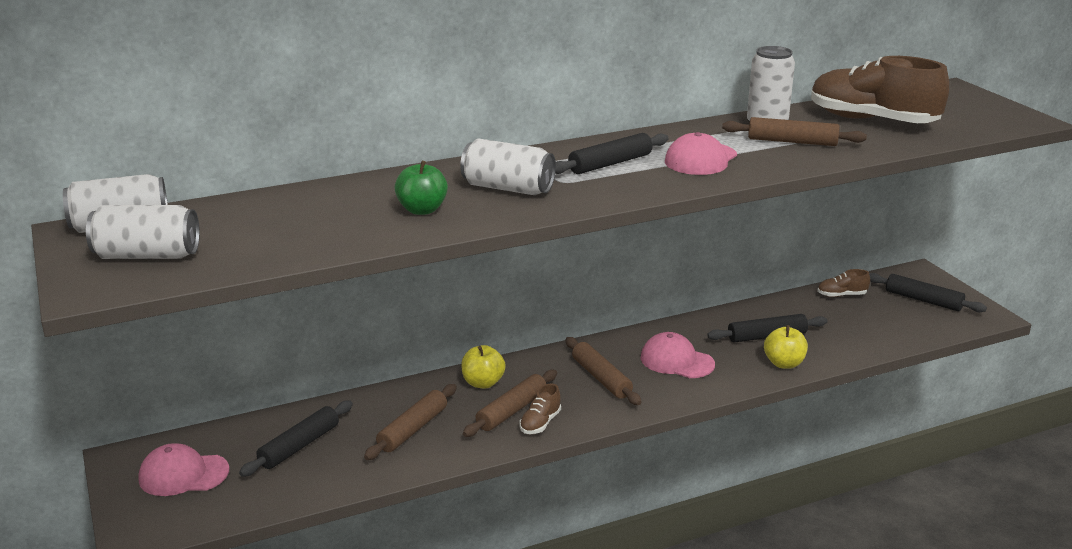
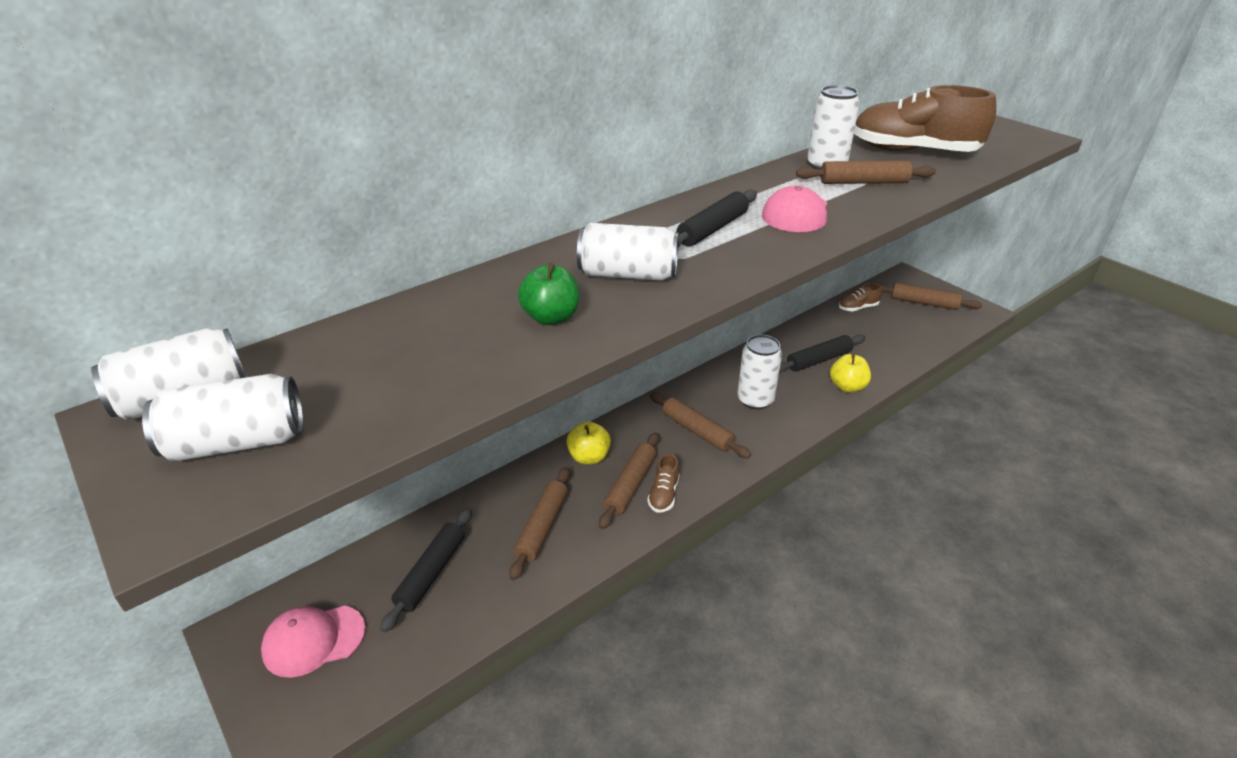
camera: 15 degrees left, 10 degrees up
(676, 361) = (755, 400): pink cap -> white can
(923, 300) = (924, 303): black rolling pin -> brown rolling pin

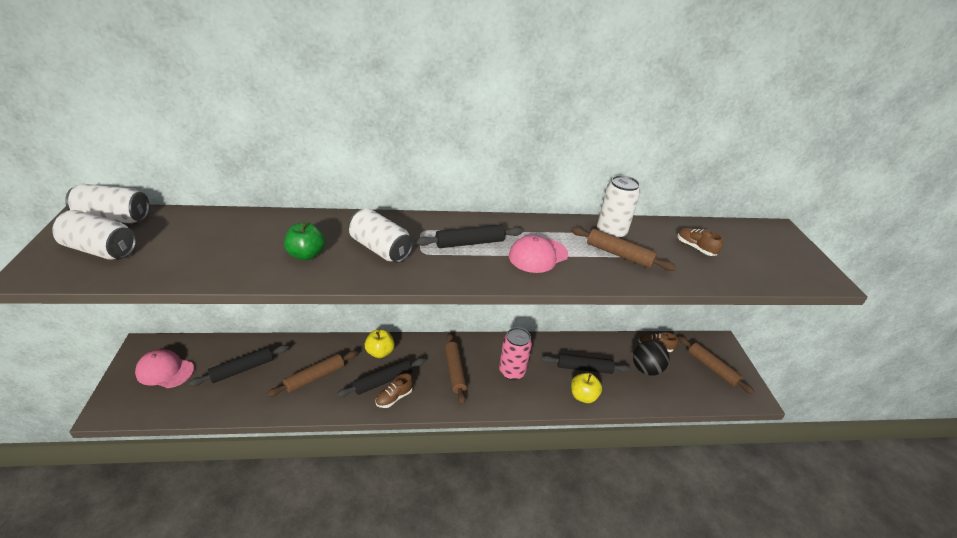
camera: 30 degrees right, 0 degrees up
(630, 485) = (383, 381): brown rolling pin -> black rolling pin
(755, 400) = (512, 371): white can -> pink can
(872, 332) = (646, 369): none -> black ball
(913, 151) = (695, 248): brown shoe -> brown shoe, size x0.44

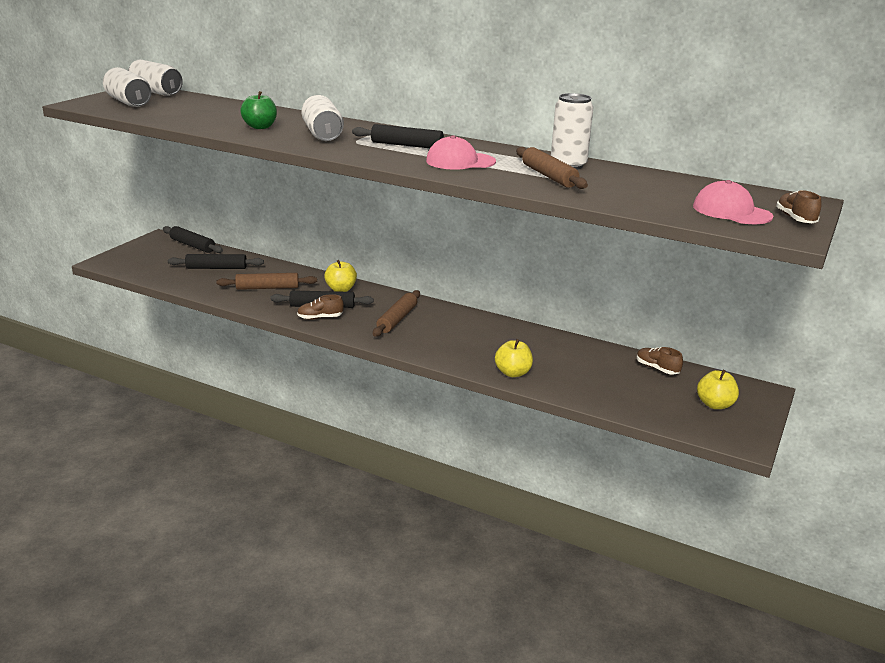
camera: 35 degrees right, 10 degrees down
(165, 371) = (161, 253): pink cap -> pink cap (731, 211)
(512, 371) = (456, 336): pink can -> none
(584, 368) = (541, 357): black rolling pin -> black rolling pin (192, 245)
(646, 369) = (619, 379): black ball -> none
(695, 248) = (652, 189): brown shoe -> brown shoe (795, 219)
(712, 368) = (715, 404): brown rolling pin -> yellow apple

